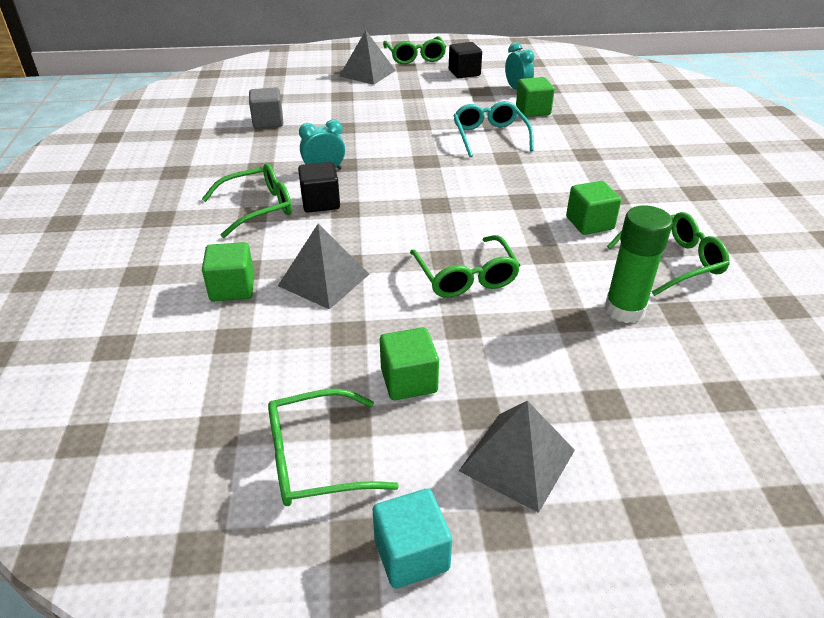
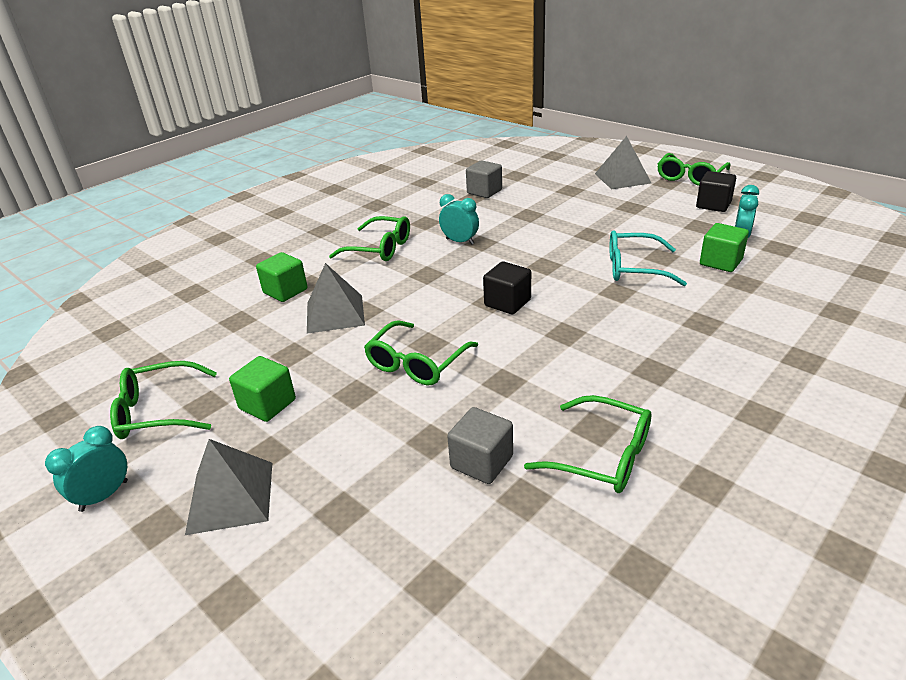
camera: 50 degrees right, 5 degrees down
(315, 459) = (158, 411): green glasses -> green glasses turned 45 degrees counterclockwise
(320, 202) = (420, 262): black cube -> black cube (507, 303)
(411, 554) = (104, 496): turquoise cube -> turquoise clock
(490, 136) = (634, 268): turquoise glasses -> turquoise glasses turned 120 degrees counterclockwise
(589, 223) = (586, 380): green cube -> none
(624, 310) = (481, 462): green glue stick -> grey cube

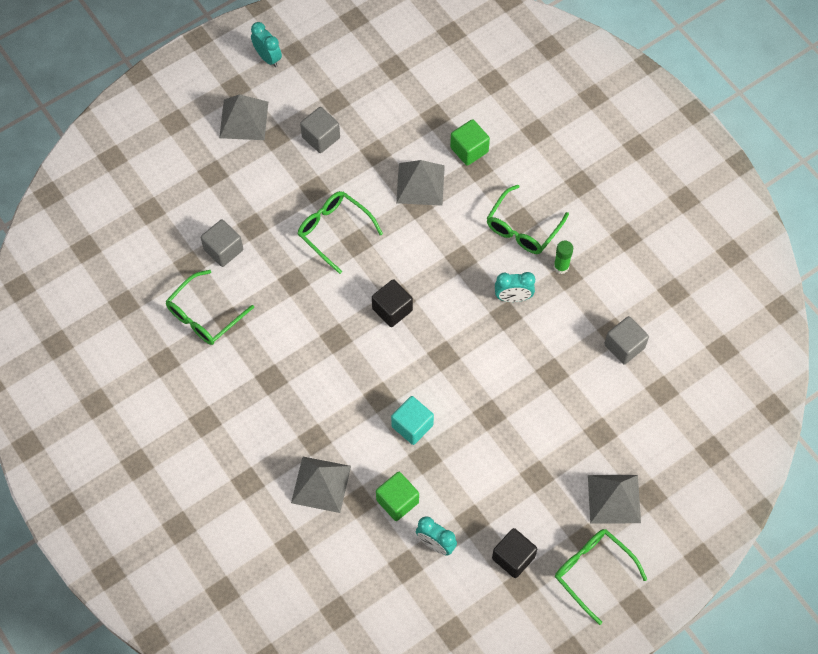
camera: 100 degrees right, 30 degrees up
(158, 411) = (336, 75): green glasses -> none
(267, 404) = (321, 137): green cube -> grey cube
(417, 225) = (561, 267): none -> green glue stick
(460, 241) = (513, 297): turquoise clock -> turquoise clock turned 45 degrees clockwise
(634, 268) = (412, 426): turquoise glasses -> turquoise cube
(750, 307) = (321, 484): none -> grey pyramid

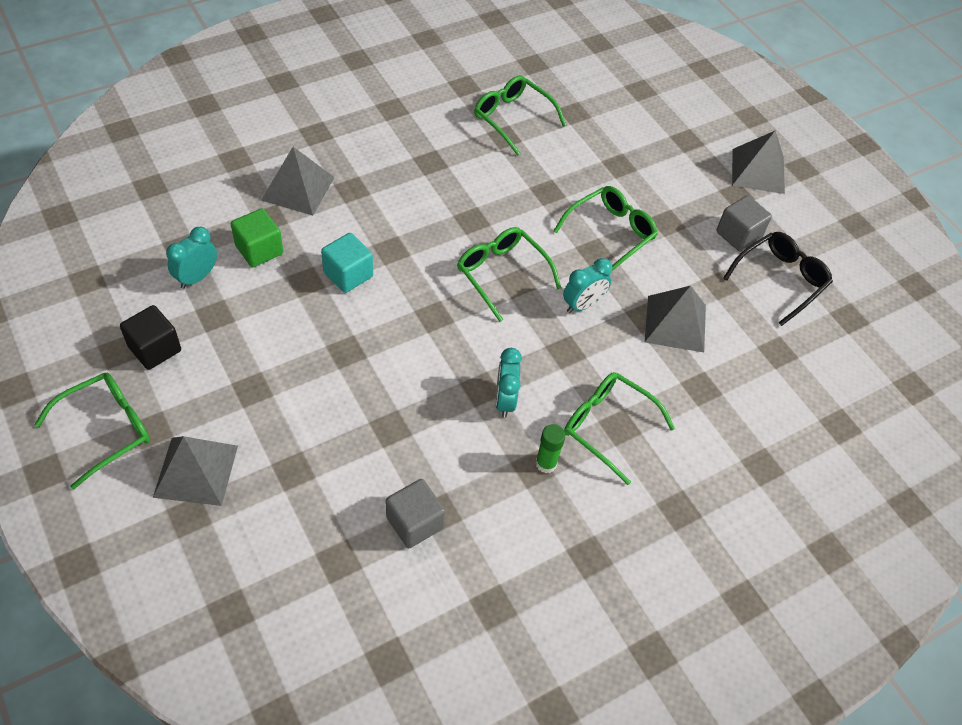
camera: 90 degrees right, 10 degrees down
(223, 250) = (590, 139): grey cube -> none
(268, 58) = (845, 199): turquoise clock -> turquoise clock (582, 305)
(364, 110) = (780, 280): none -> black glasses
(392, 309) = (502, 274): black cube -> green glasses
(469, 150) = (728, 382): green cube -> none

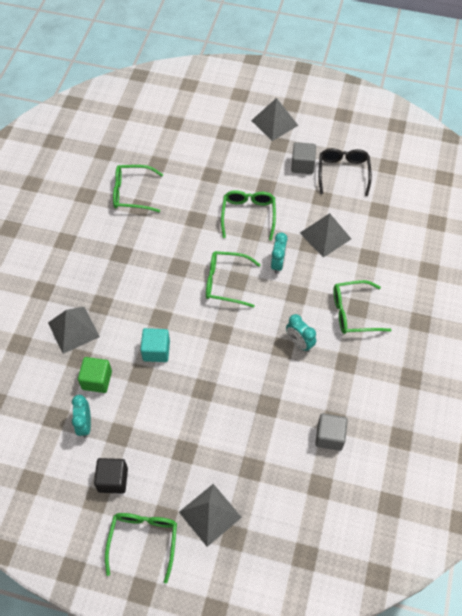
camera: 40 degrees left, 5 degrees up
(546, 463) = (349, 355): green glue stick -> none

